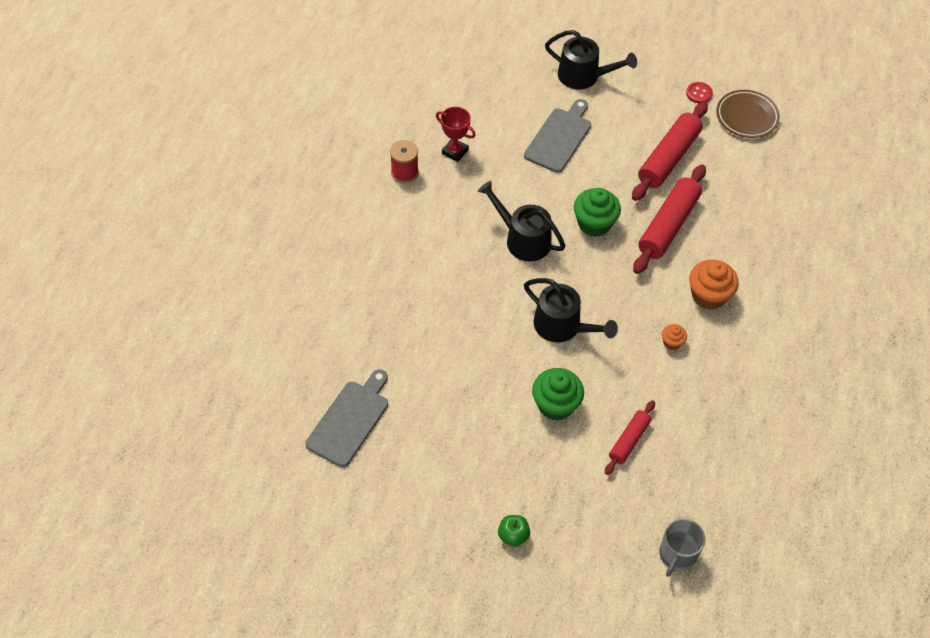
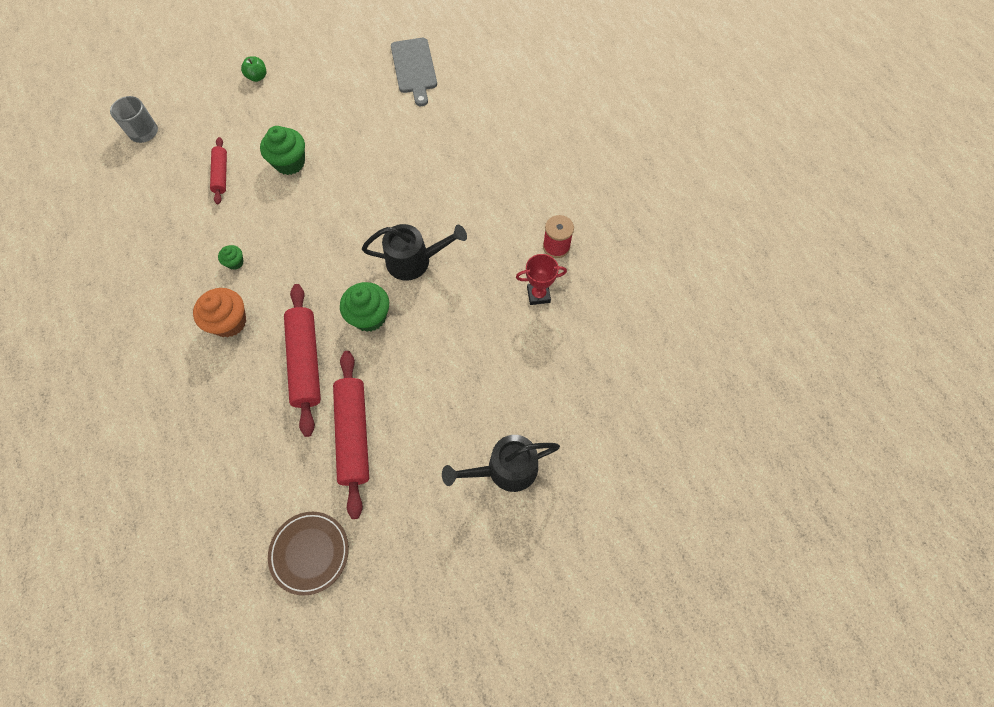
camera: 140 degrees right, 10 degrees up
(559, 138) = (467, 378): grey cutting board -> none
(562, 326) = (328, 216): black watering can -> none
(672, 342) = (235, 262): orange cupcake -> green cupcake
(699, 93) = (378, 544): red button -> none

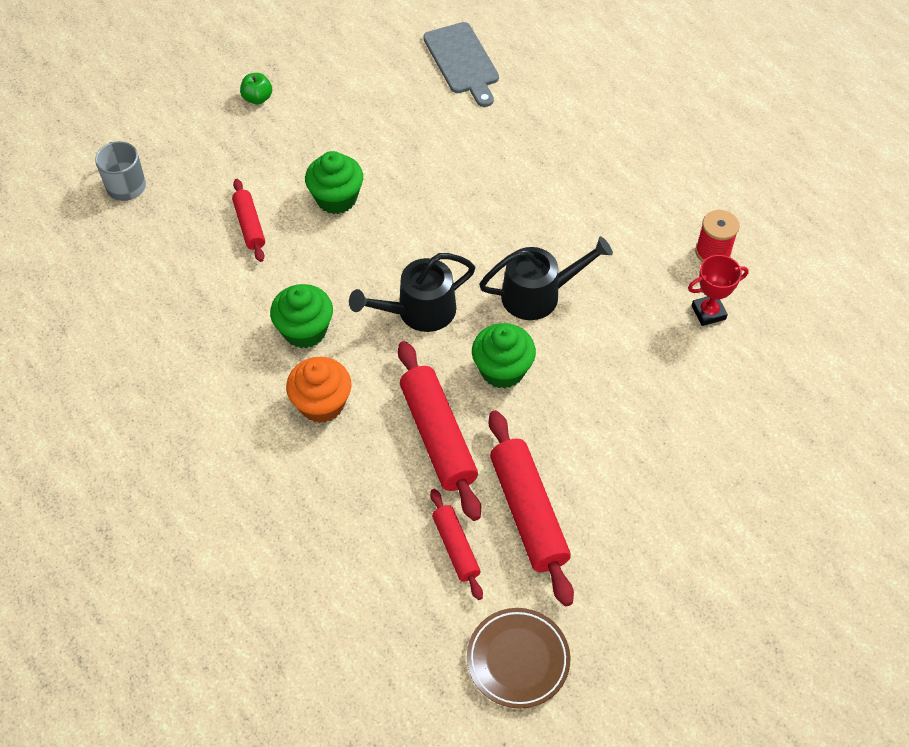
camera: 10 degrees left, 10 degrees down
(235, 262) = (305, 330): green cupcake -> green cupcake, size x1.96
(291, 453) = (456, 547): none -> red rolling pin
(506, 469) = (732, 522): black watering can -> black watering can (419, 311)

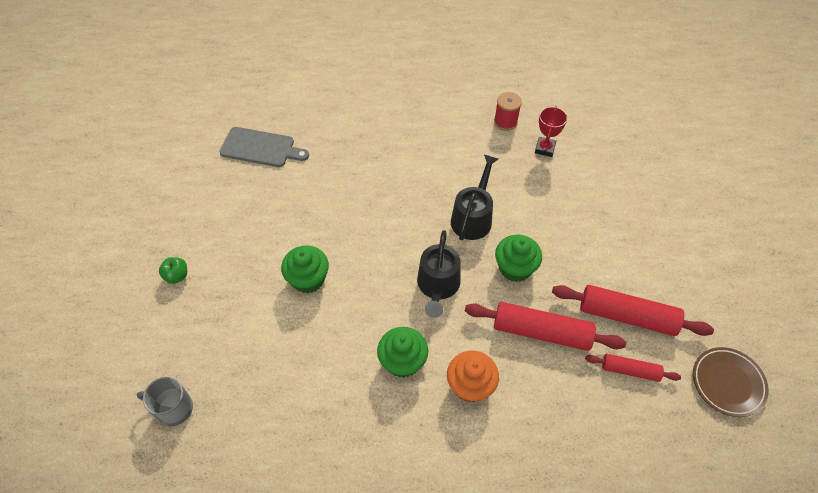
camera: 55 degrees left, 0 degrees up
(249, 225) = (285, 345): red rolling pin -> none

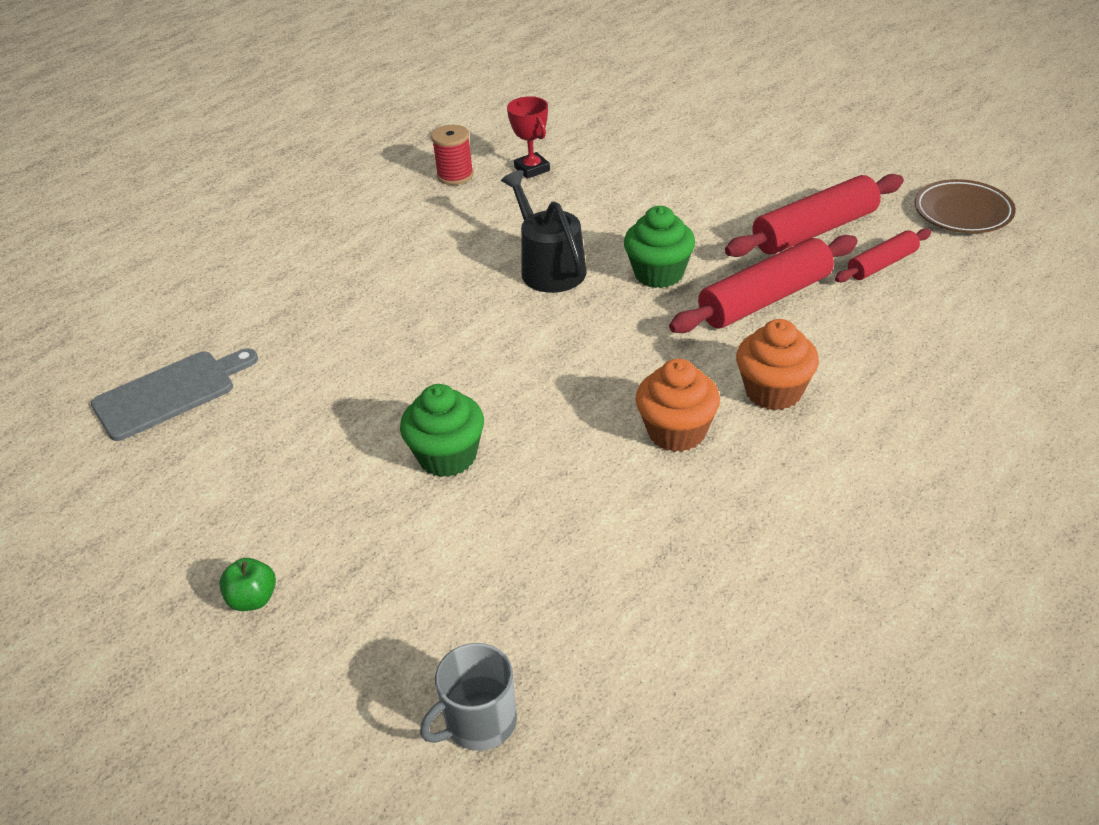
camera: 45 degrees left, 15 degrees down
(403, 361) = (676, 432): green cupcake -> orange cupcake
(438, 286) = (607, 345): black watering can -> none

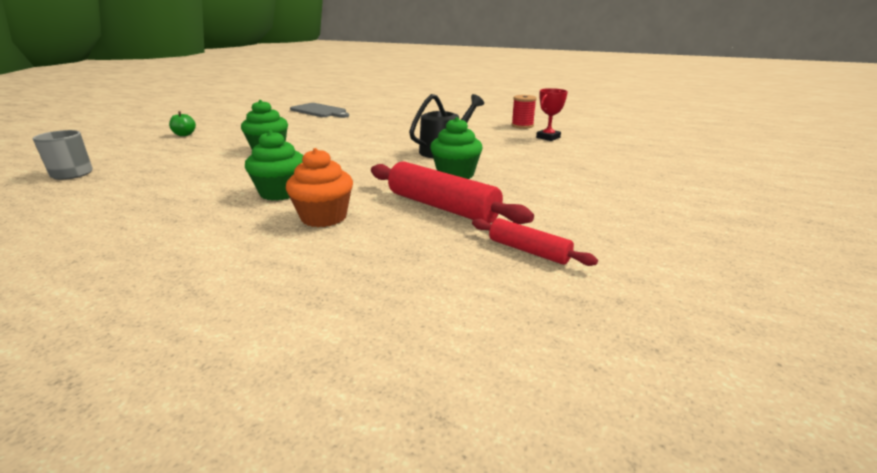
camera: 70 degrees right, 15 degrees down
(676, 432) = (280, 192): orange cupcake -> green cupcake
(815, 230) = (558, 218): red rolling pin -> none
(963, 212) = (681, 294): brown plate -> none

